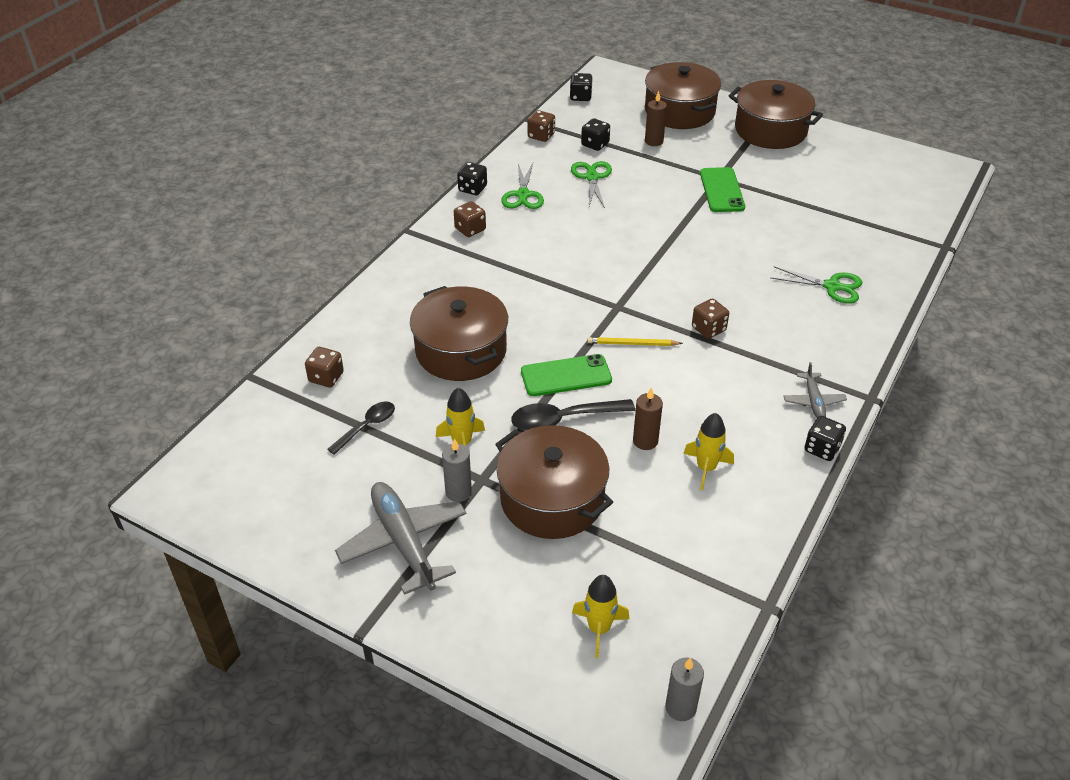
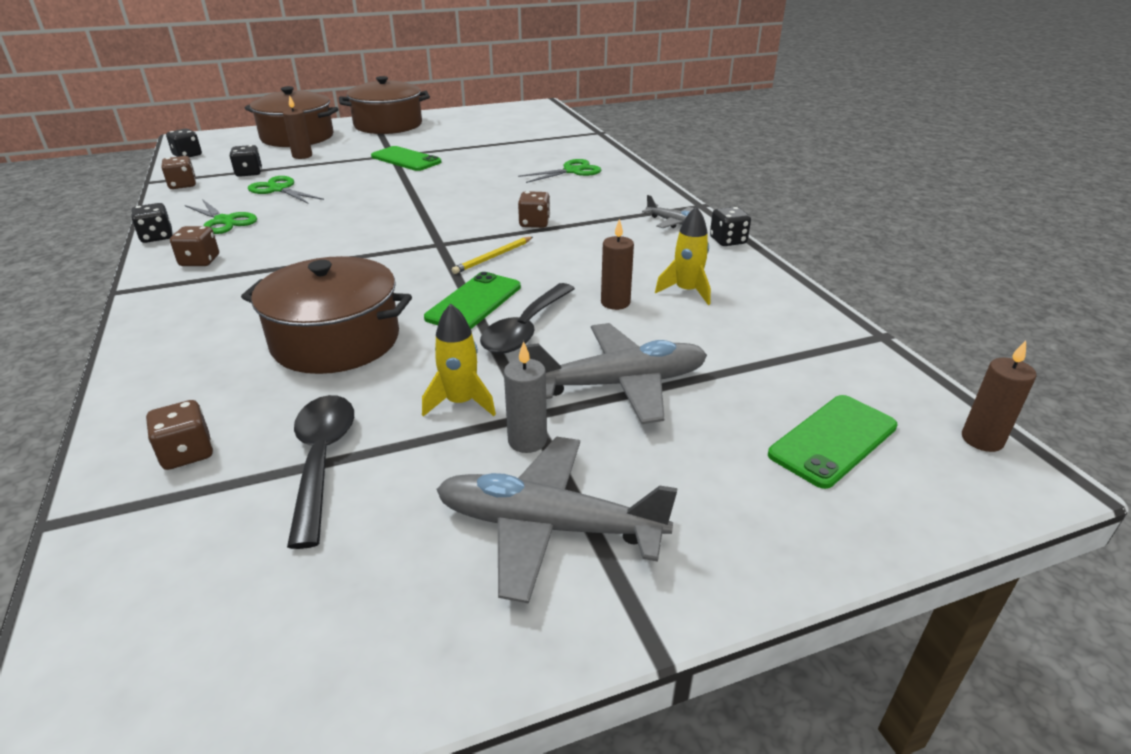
camera: 50 degrees left, 10 degrees down
(367, 426) = (322, 460): black spoon -> black spoon, size x1.53
(552, 499) = (620, 384): brown pot -> grey plane
(599, 629) = (833, 440): yellow rocket -> green phone
(680, 707) = (982, 440): grey candle -> brown candle

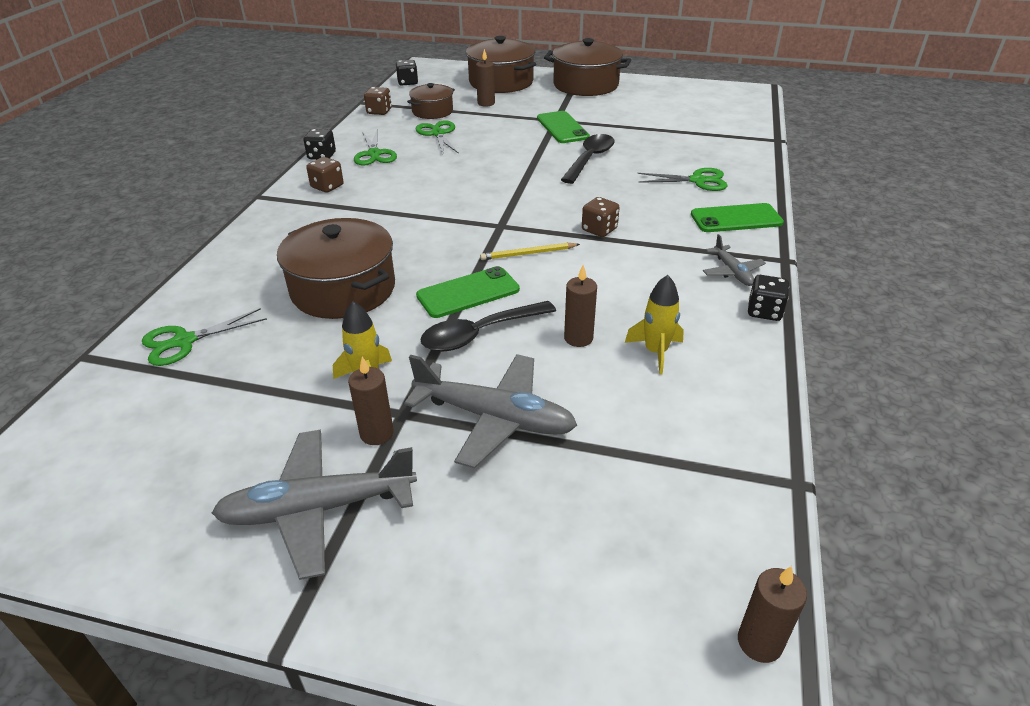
camera: 35 degrees right, 5 degrees up
(187, 453) = (184, 341): brown dice -> green scissors
(249, 173) = (432, 111): black dice -> brown pot
(322, 460) = (244, 383): black spoon -> black spoon (590, 159)
(527, 441) = (376, 433): grey candle -> brown candle
(548, 526) = (318, 509): grey plane -> grey plane turned 60 degrees counterclockwise
(833, 440) = (610, 561): green phone -> green phone (736, 219)

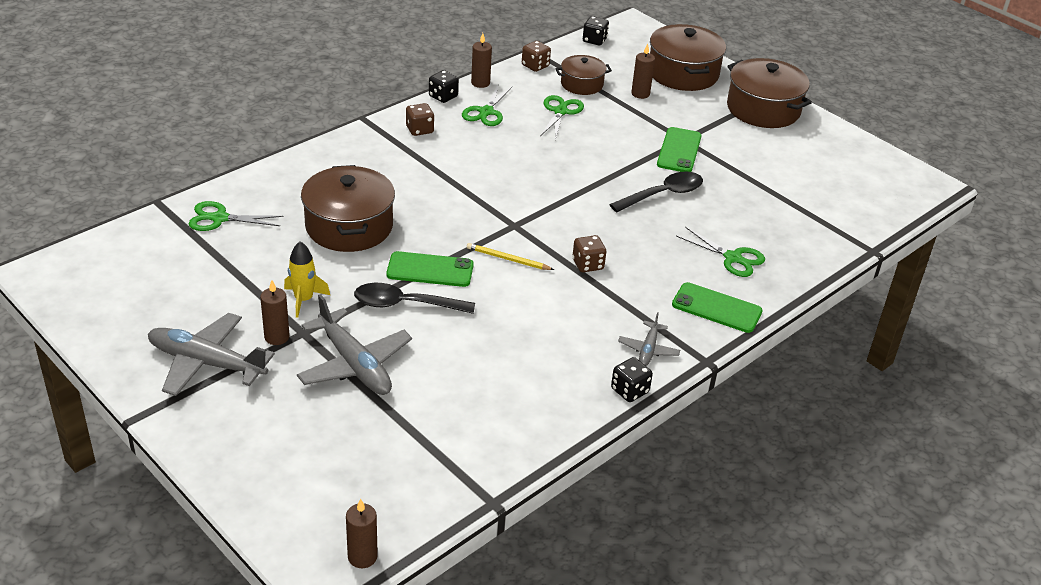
camera: 30 degrees right, 0 degrees up
(578, 338) = (468, 341): brown candle -> brown candle (480, 83)
(655, 352) = (509, 377): yellow rocket -> none

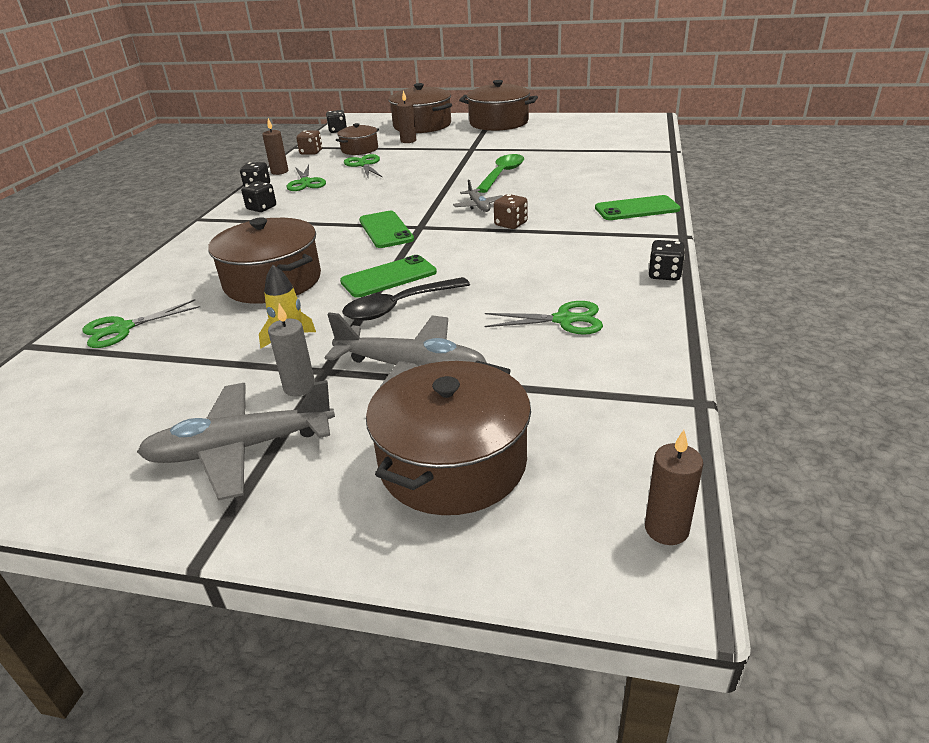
camera: 30 degrees left, 5 degrees down
(277, 337) = (299, 387): brown candle -> grey candle
(303, 446) = (453, 463): none -> brown pot
(419, 130) = (261, 208): brown dice -> black dice
(508, 259) = (445, 245): yellow pencil -> none
(648, 349) = (634, 247): grey plane -> grey plane (478, 206)
(663, 194) = (502, 174): black spoon -> green spoon
(679, 150) = (477, 154): green phone -> green phone (386, 230)
(732, 258) = (601, 184): green scissors -> green scissors (564, 320)

